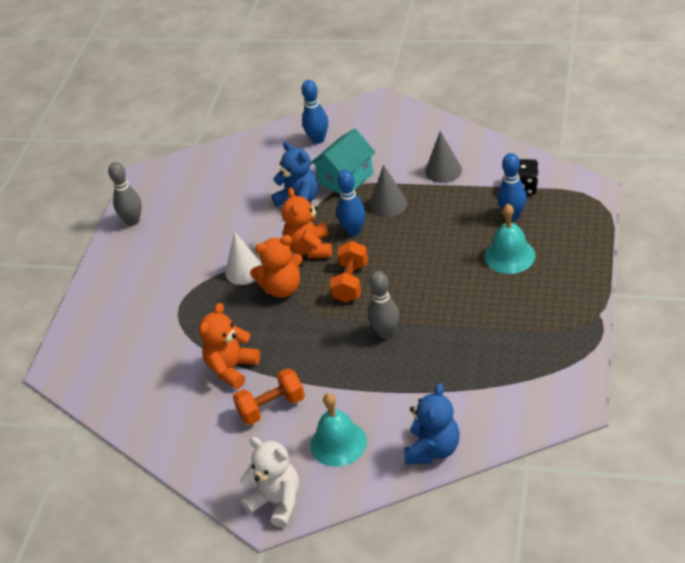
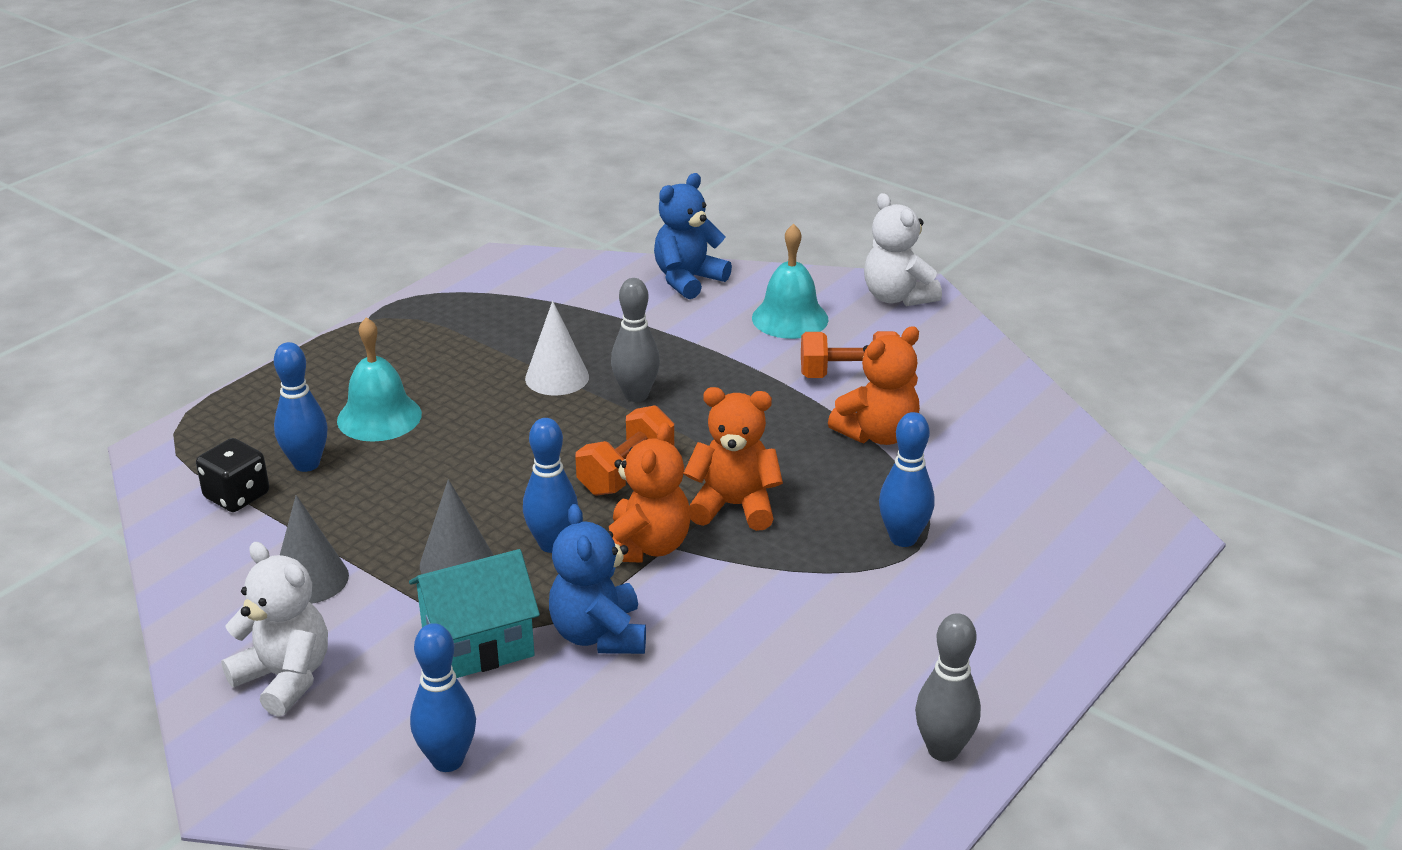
camera: 160 degrees left, 10 degrees down
(188, 308) = (903, 538): none -> blue bowling pin
(244, 271) = (777, 558): white cone -> white cone (557, 377)
(408, 136) = (285, 678): none -> white teddy bear

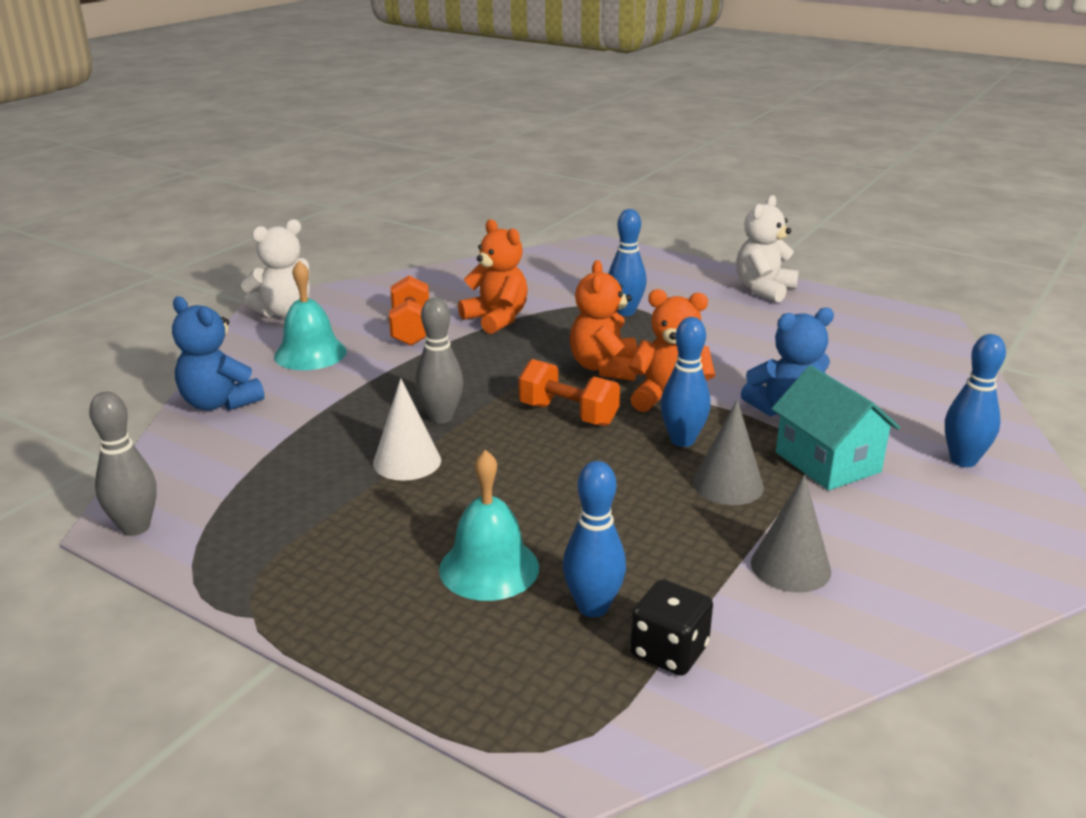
camera: 95 degrees left, 5 degrees down
(285, 678) = (933, 556): white teddy bear -> white teddy bear (764, 290)
(943, 750) = (825, 303): grey bowling pin -> grey bowling pin (135, 527)

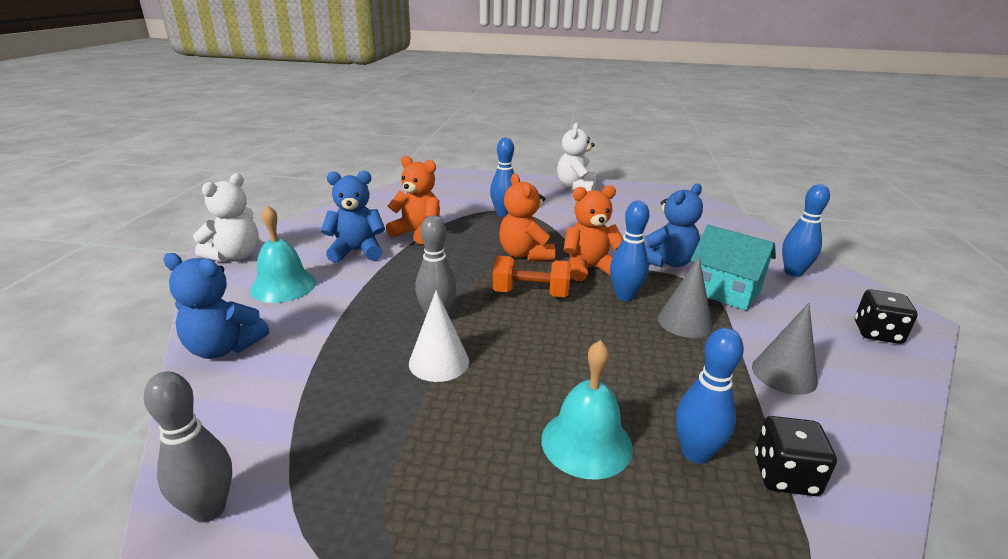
camera: 25 degrees left, 0 degrees up
(411, 329) = (357, 251): orange dumbbell -> blue teddy bear
(990, 557) = (877, 333): none -> black dice

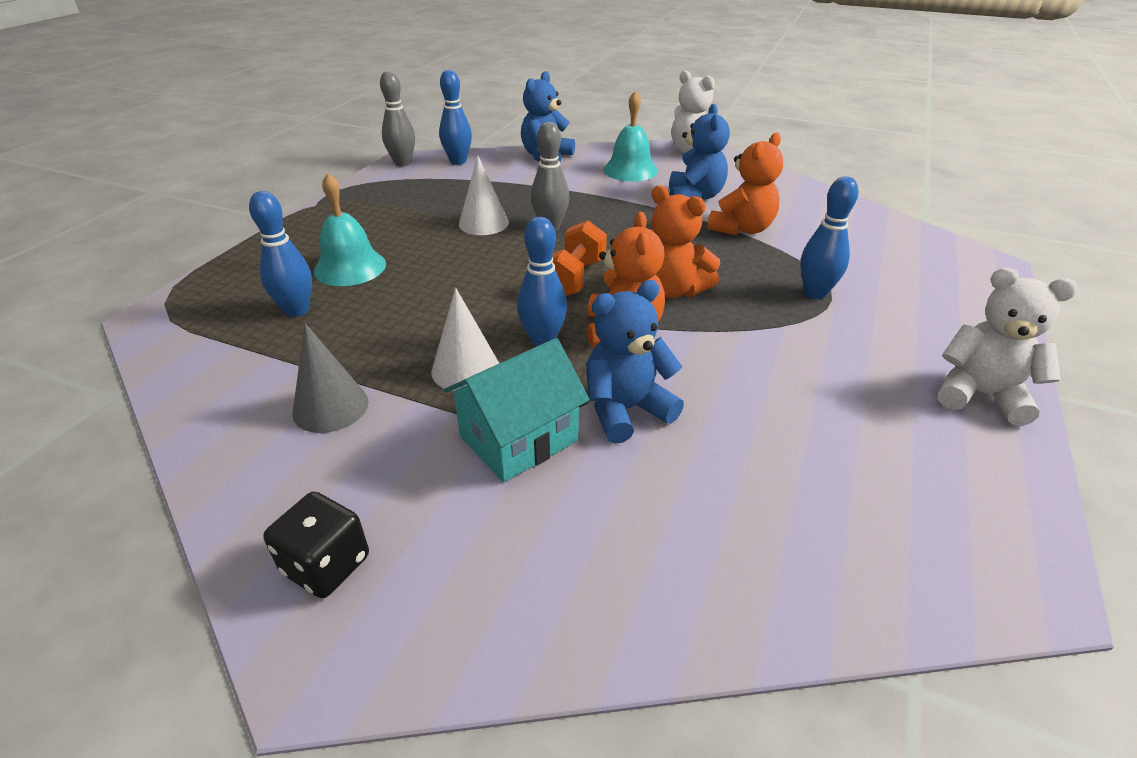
camera: 105 degrees right, 10 degrees up
(525, 254) = (672, 290): orange teddy bear -> orange teddy bear turned 135 degrees counterclockwise
(667, 262) = (626, 410): blue teddy bear -> blue teddy bear turned 90 degrees clockwise
(684, 322) = (465, 369): grey cone -> white cone
(785, 475) = (237, 345): black dice -> none
(793, 272) = (545, 570): blue bowling pin -> blue bowling pin (458, 161)

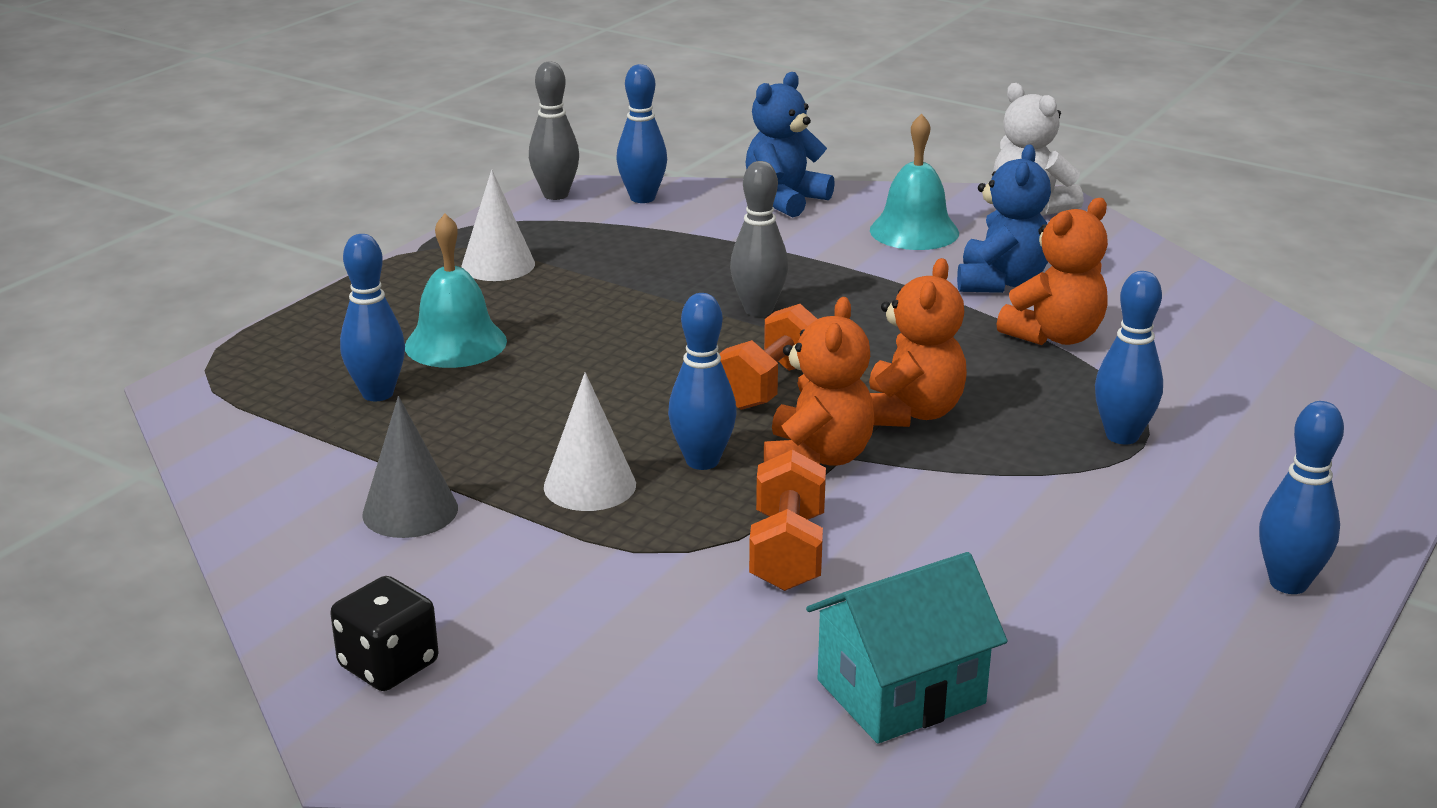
camera: 10 degrees right, 10 degrees down
(483, 223) = (659, 297): white cone -> white cone (498, 265)
(519, 439) = (639, 568): turquoise house -> turquoise house (901, 692)
(626, 410) = (787, 552): blue teddy bear -> orange dumbbell
(672, 290) = (910, 413): orange teddy bear -> orange teddy bear turned 120 degrees counterclockwise
(980, 395) = (1288, 583): white teddy bear -> blue bowling pin

